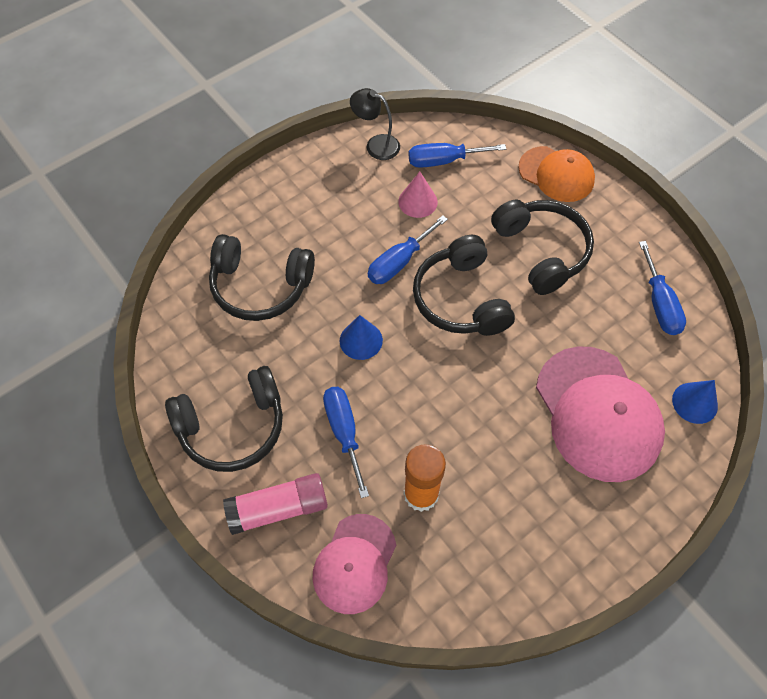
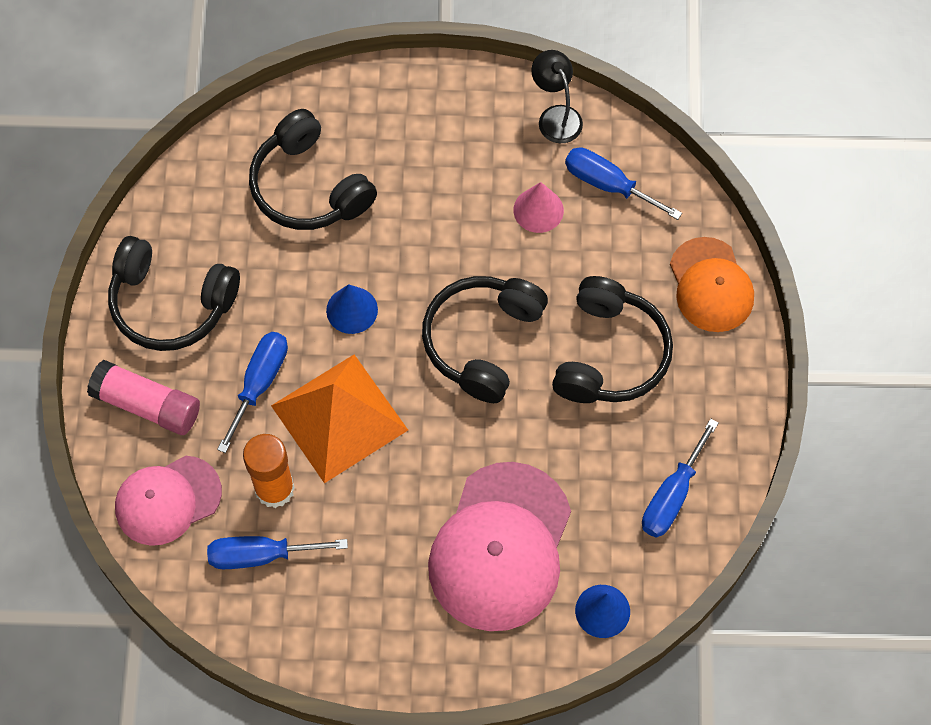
camera: 40 degrees right, 5 degrees up
(399, 262) = (459, 260): blue screwdriver -> blue screwdriver (261, 555)
(418, 413) = (339, 417): none -> orange pyramid

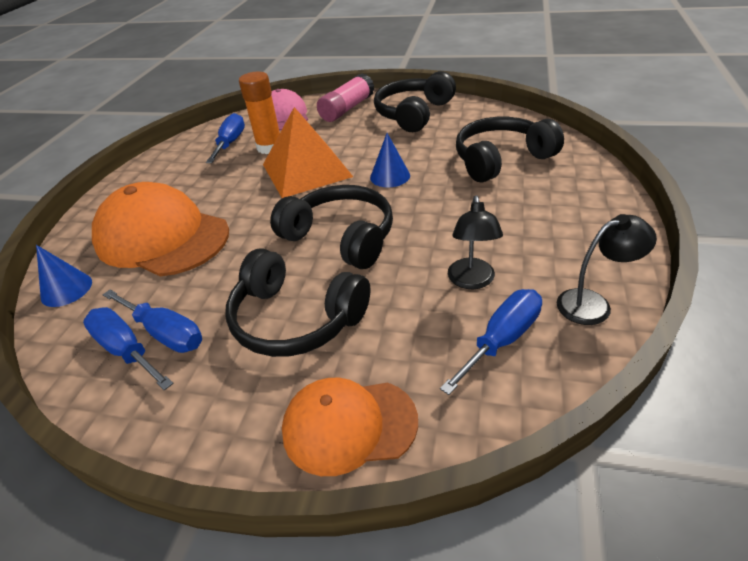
camera: 105 degrees right, 25 degrees down
(259, 383) = (346, 142): blue screwdriver -> blue screwdriver (165, 333)
(500, 547) = (162, 237): pink cap -> orange cap
(538, 210) = (471, 281): pink cone -> black lamp

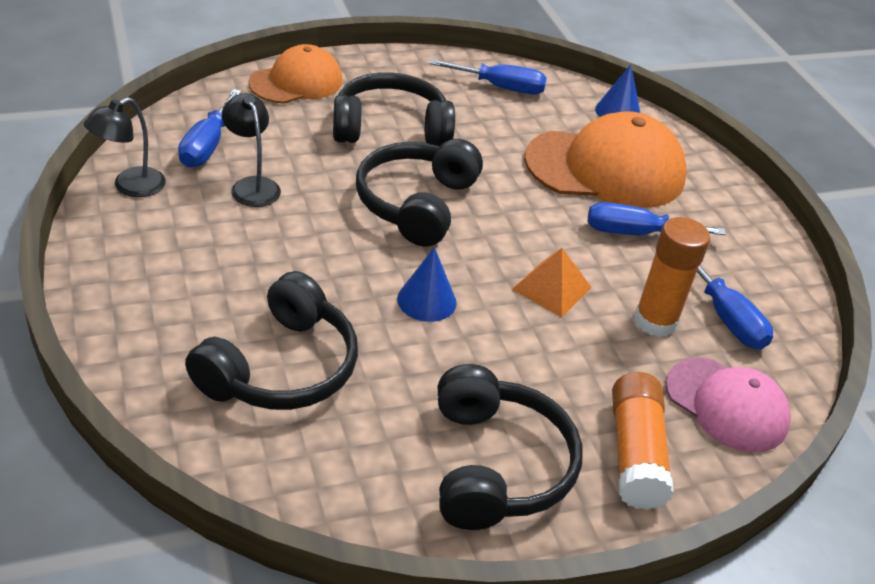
camera: 140 degrees right, 0 degrees up
(165, 333) = (486, 101): blue screwdriver -> blue screwdriver (635, 233)
(306, 170) = (552, 288): orange pyramid -> orange pyramid, size x0.54
(341, 237) = (416, 204): black headphones -> black headphones turned 105 degrees clockwise
(347, 109) = (635, 453): pink glue stick -> orange glue stick

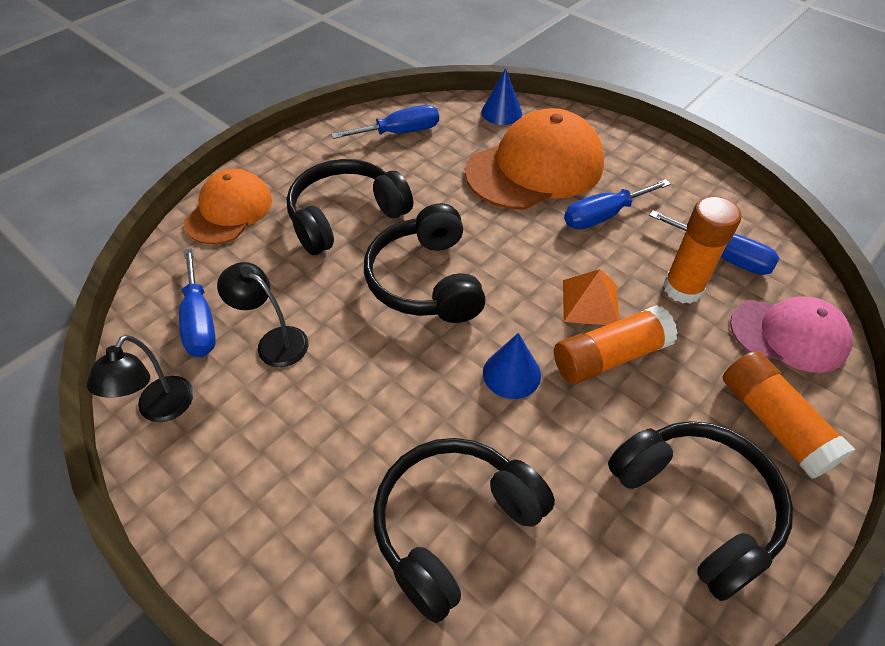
camera: 25 degrees left, 10 degrees up
(281, 367) = (454, 525): black headphones -> black headphones turned 135 degrees counterclockwise
(528, 333) = (609, 356): none -> orange glue stick

